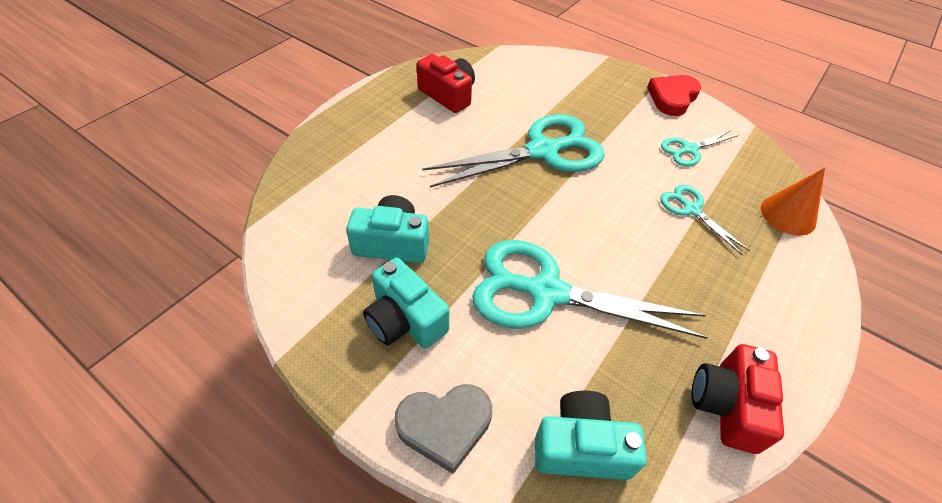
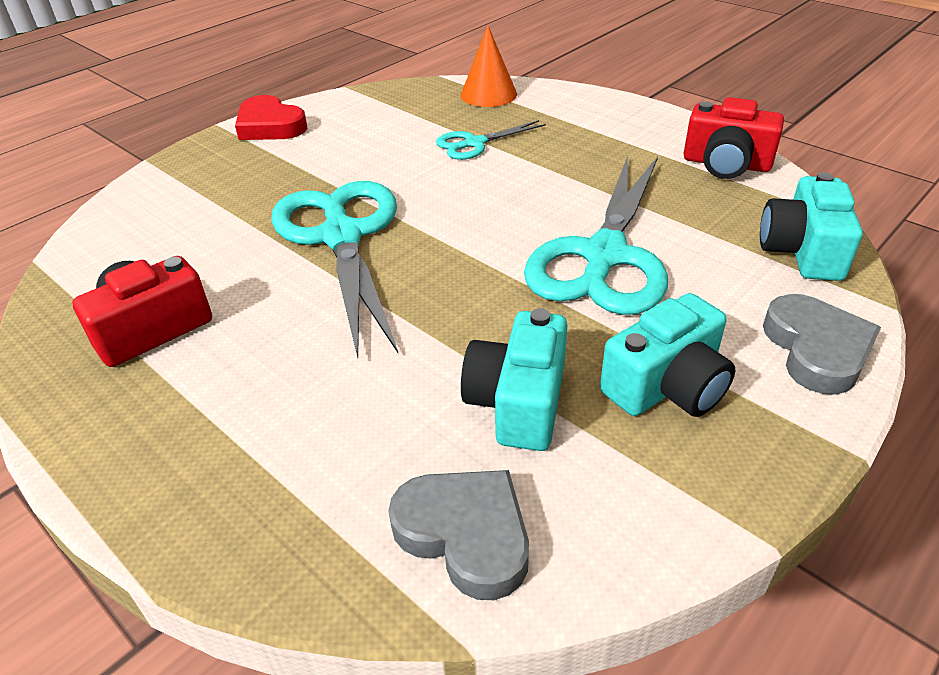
camera: 80 degrees left, 10 degrees down
(304, 224) = (465, 534): none -> grey heart
(689, 149) = (374, 130): turquoise scissors -> none

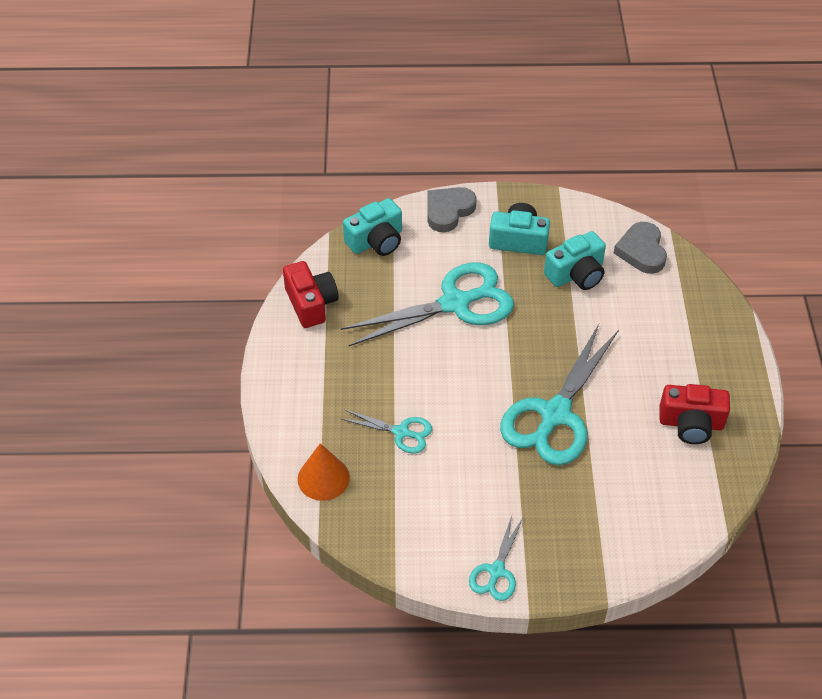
camera: 135 degrees left, 10 degrees up
(270, 126) = (496, 571): red heart -> turquoise scissors

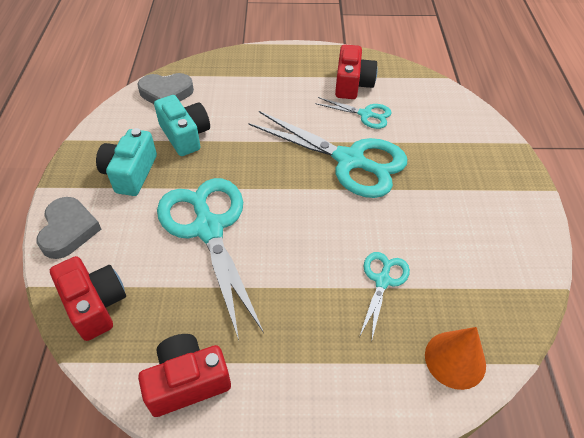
camera: 90 degrees left, 0 degrees up
(376, 241) = (95, 304): turquoise camera -> red camera
(448, 211) = (68, 230): grey heart -> grey heart turned 135 degrees counterclockwise
(496, 571) = (524, 209): turquoise scissors -> turquoise scissors (365, 114)

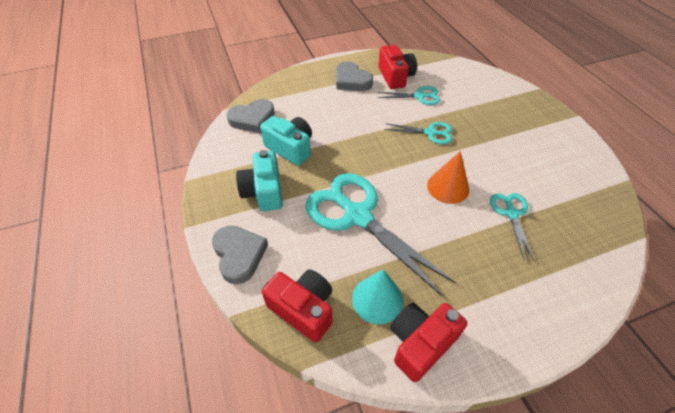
camera: 20 degrees left, 0 degrees up
(173, 321) = (377, 299): none -> turquoise cone
(298, 76) = (351, 80): none -> grey heart
(350, 160) = (430, 133): turquoise scissors -> turquoise scissors, size x0.49
(455, 359) = (595, 253): orange cone -> orange cone (448, 187)

